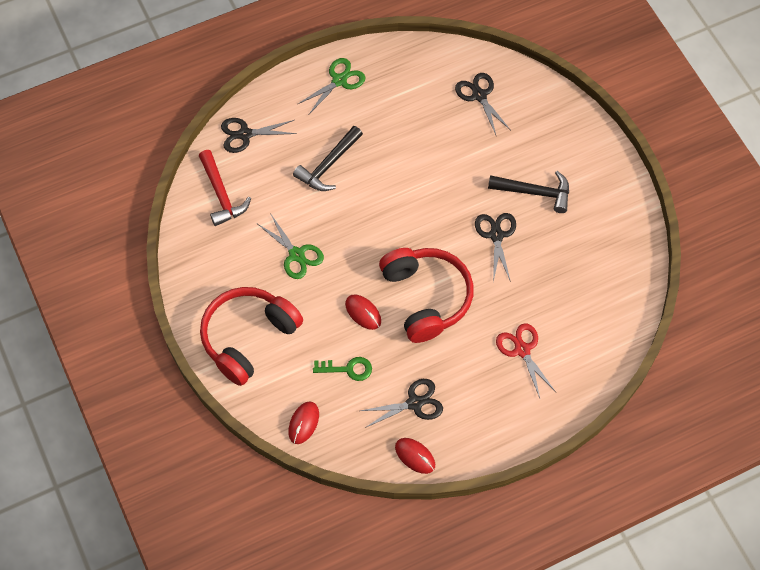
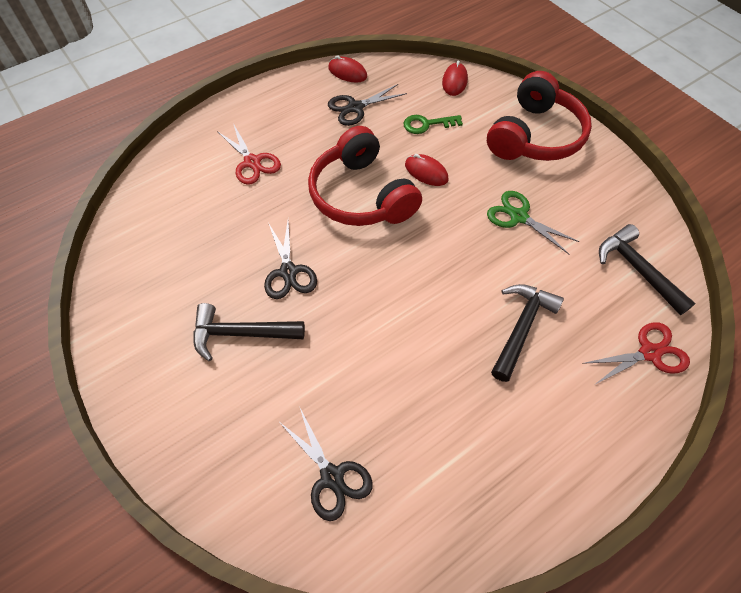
camera: 170 degrees right, 5 degrees down
(221, 194) = (637, 269): red hammer -> black hammer
(245, 134) = (649, 353): black scissors -> red scissors
(339, 80) = (554, 465): green scissors -> none

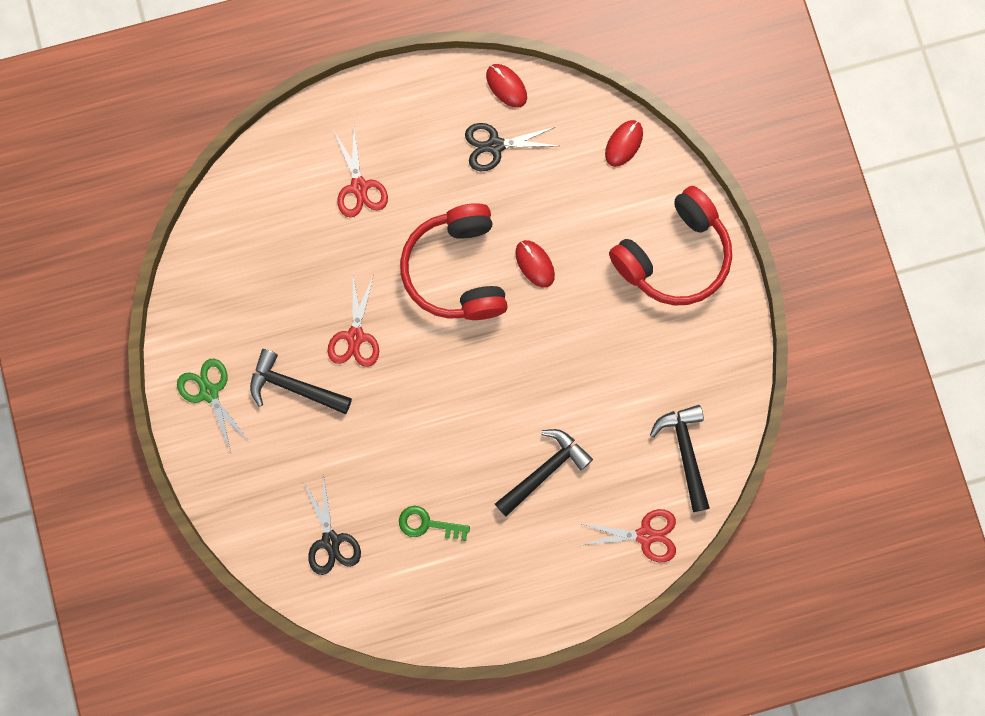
camera: 20 degrees right, 20 degrees up
(288, 272) = (355, 336): black scissors -> red scissors
(427, 124) = (564, 198): green key -> green key (427, 524)
(518, 217) = (602, 353): green scissors -> green scissors (209, 392)

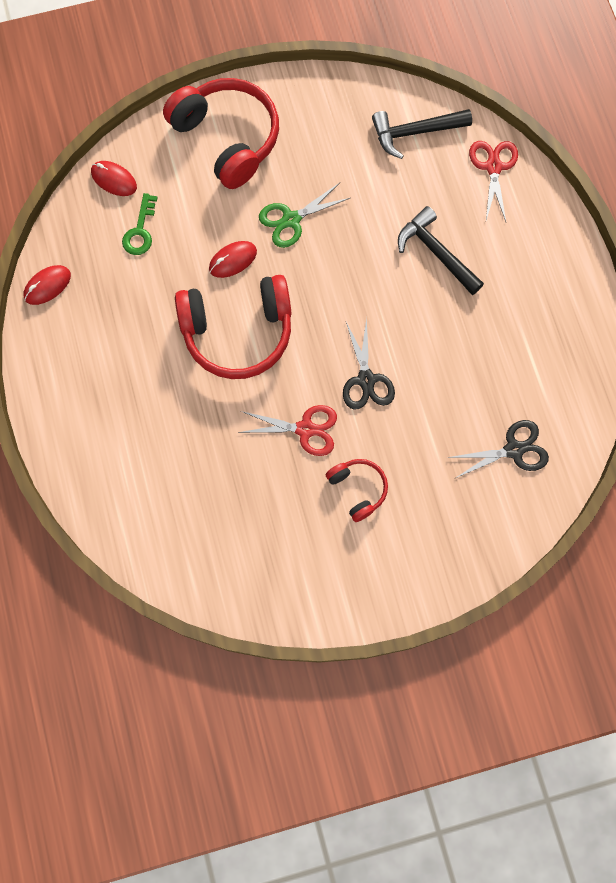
camera: 90 degrees left, 5 degrees down
(209, 392) = (365, 576): green scissors -> green scissors (291, 220)
(294, 387) = (358, 489): black hammer -> red headphones
(359, 187) = (147, 428): red scissors -> none
(427, 524) = (492, 358): green key -> green key (140, 231)
(495, 145) = (109, 296): black scissors -> black scissors (366, 380)

